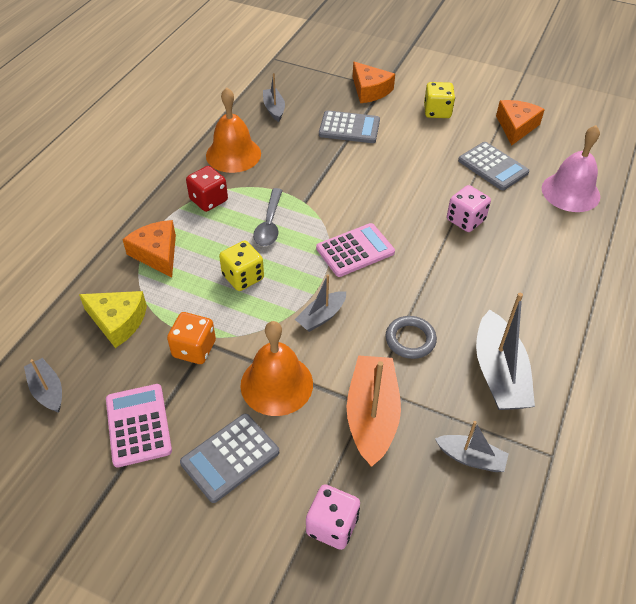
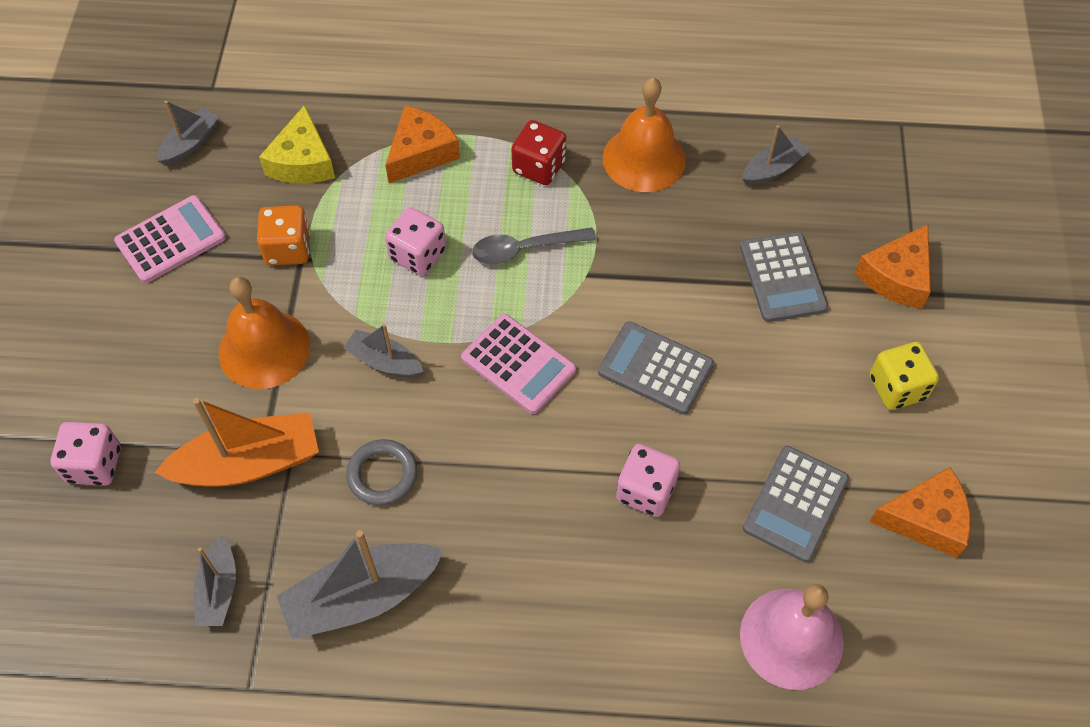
camera: 70 degrees right, 10 degrees up
(230, 457) = (153, 339): grey calculator -> grey calculator (655, 368)
(243, 277) = (418, 255): yellow dice -> pink dice

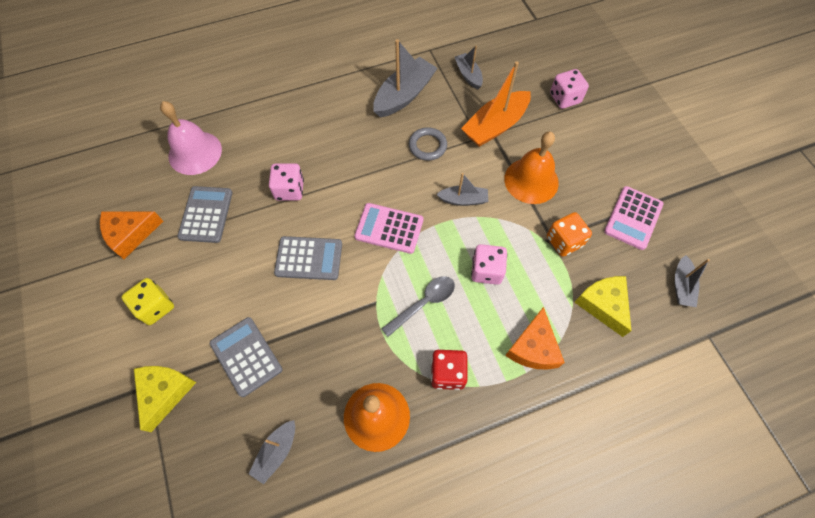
camera: 155 degrees right, 5 degrees up
(897, 277) = (165, 392): orange cheese -> yellow cheese

